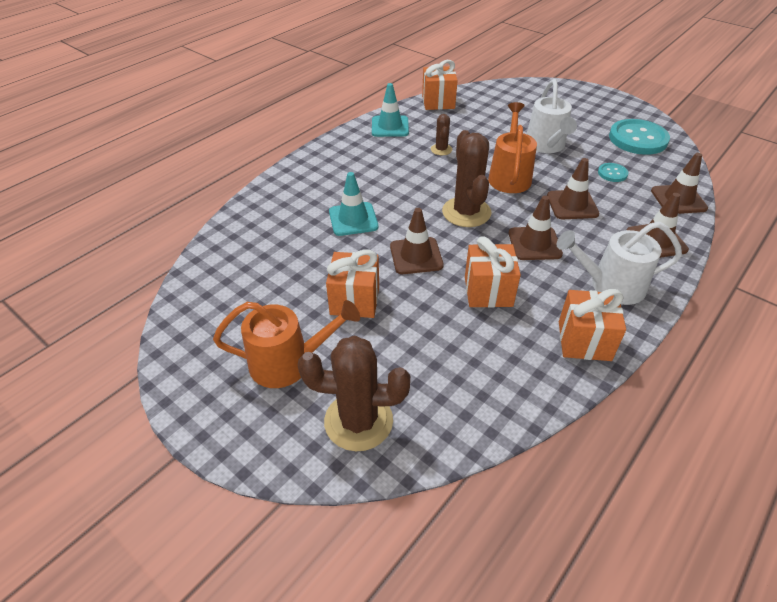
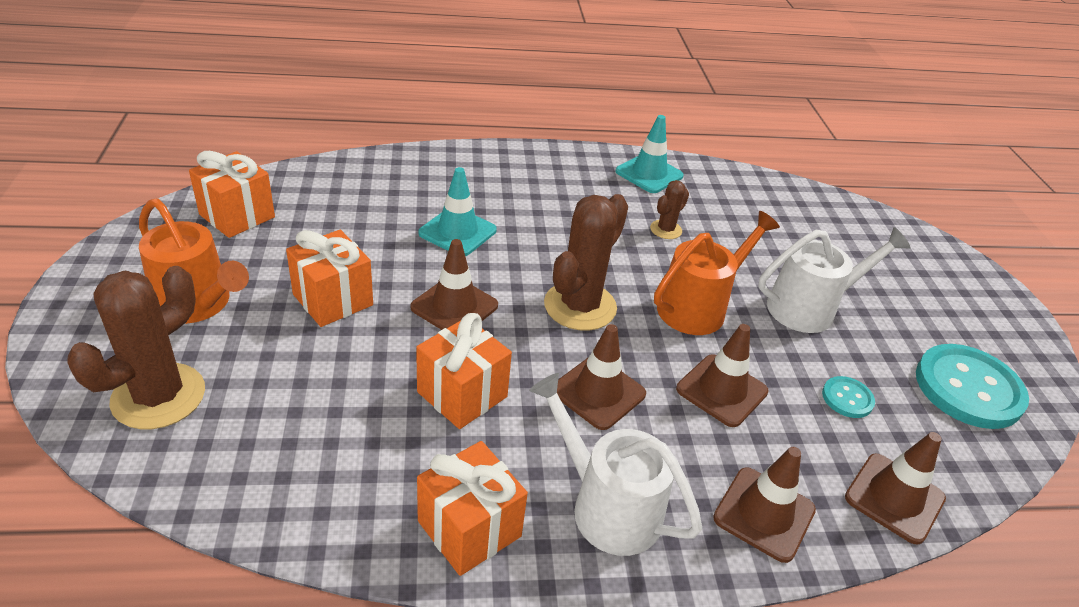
camera: 40 degrees right, 5 degrees down
(358, 421) = (158, 396): brown cactus -> brown cactus turned 75 degrees clockwise
(438, 102) = (750, 182): orange gift -> orange gift (237, 216)
(546, 145) = (809, 308): white watering can -> white watering can turned 150 degrees counterclockwise

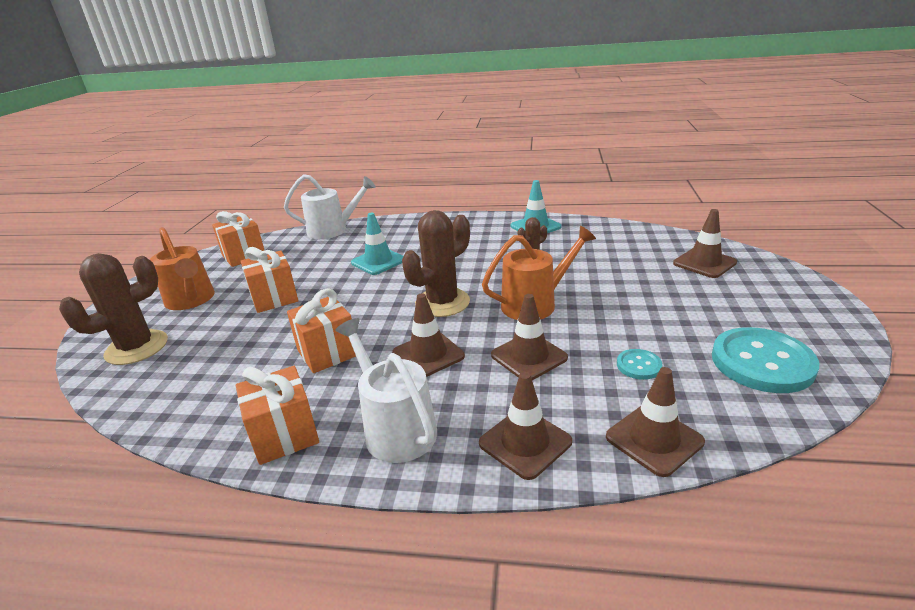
camera: 20 degrees right, 10 degrees down
(454, 306) = (352, 302): brown traffic cone -> brown traffic cone (704, 263)
(809, 308) = (630, 305): white watering can -> white watering can (332, 230)

